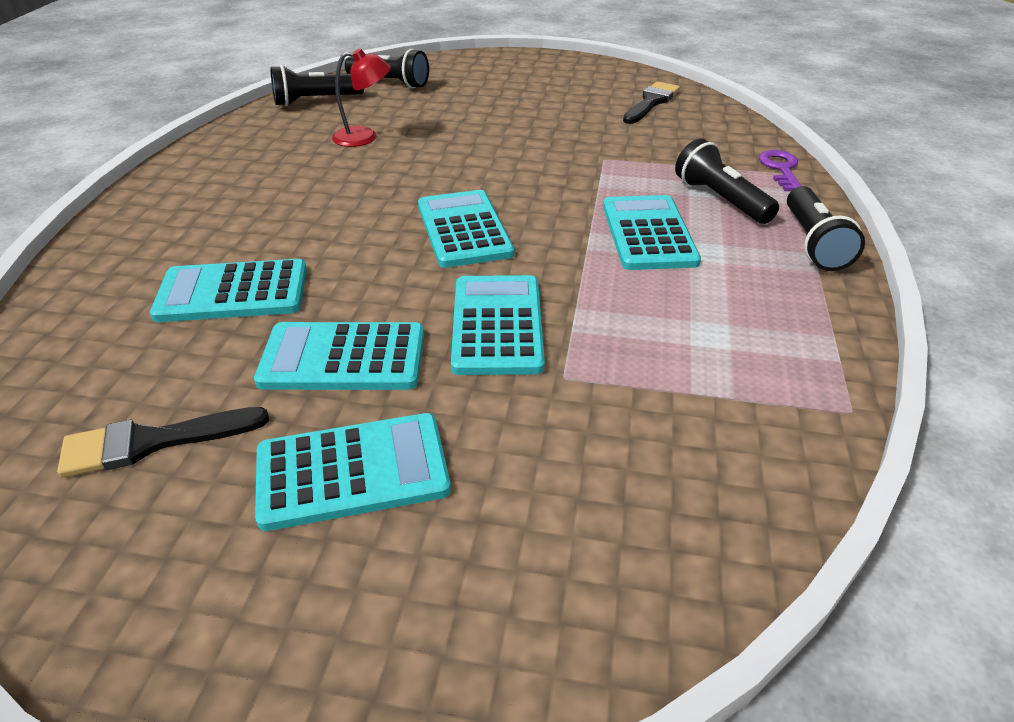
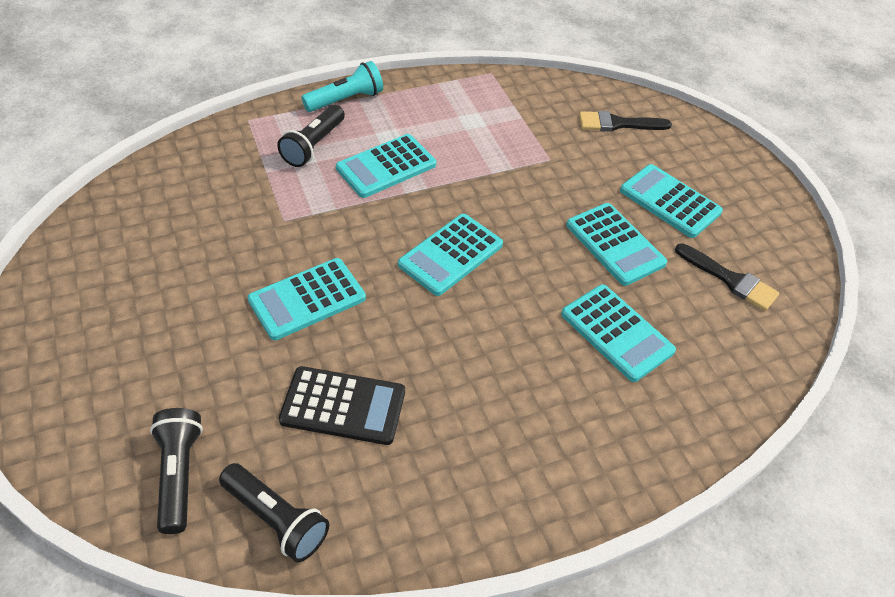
camera: 125 degrees left, 10 degrees up
(364, 137) = (343, 406): red lamp -> black calculator
(497, 325) = (534, 197): turquoise calculator -> turquoise calculator (307, 299)
(651, 102) = (134, 226): black brush -> black brush (618, 124)
(781, 169) = (243, 127): purple key -> none
(813, 243) = (346, 100): black flashlight -> turquoise flashlight

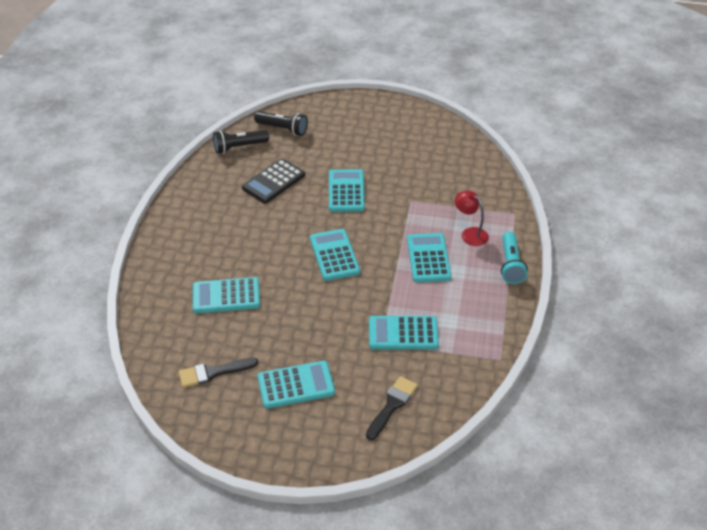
camera: 125 degrees right, 5 degrees down
(313, 146) = (470, 233): black flashlight -> red lamp
(615, 244) = (284, 332): turquoise calculator -> turquoise calculator (403, 333)

